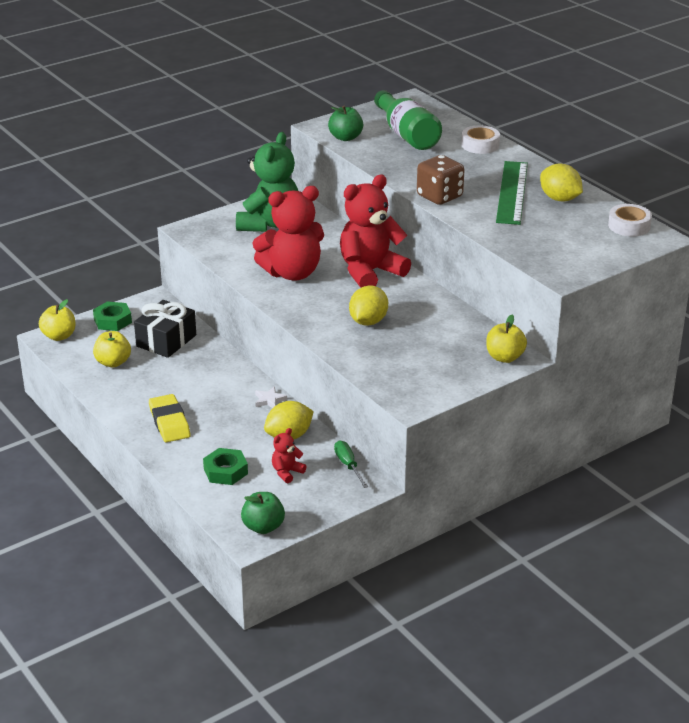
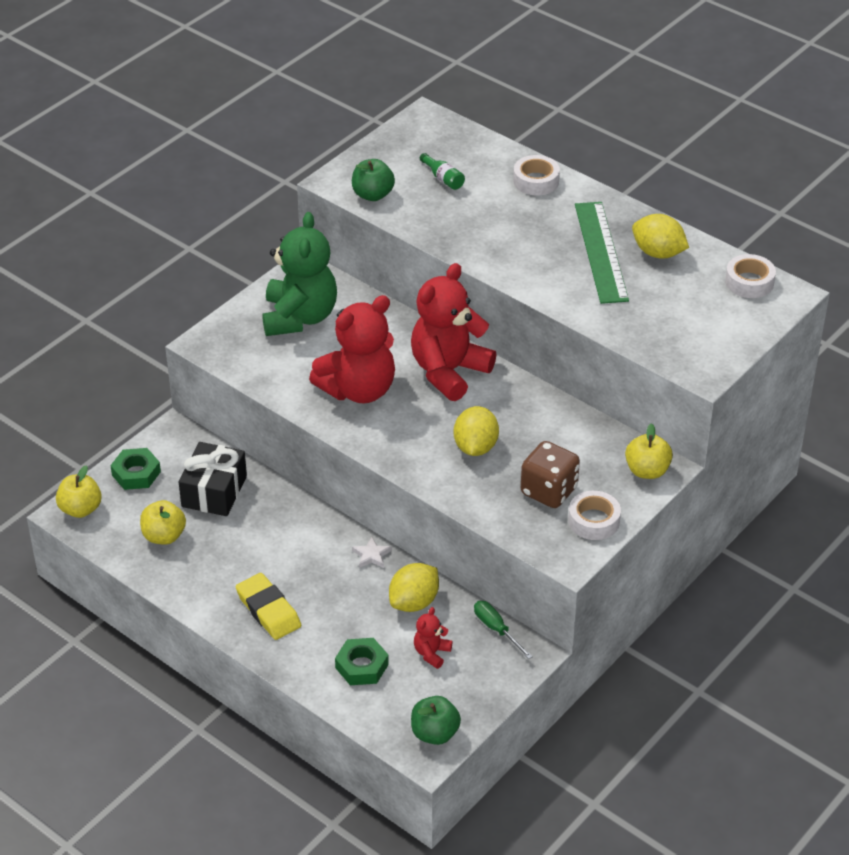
camera: 15 degrees left, 10 degrees up
(406, 135) = (443, 179): green bottle -> green bottle, size x0.41
(439, 196) = (521, 273): brown dice -> brown dice (549, 491)
(444, 383) = (594, 521): none -> white tape

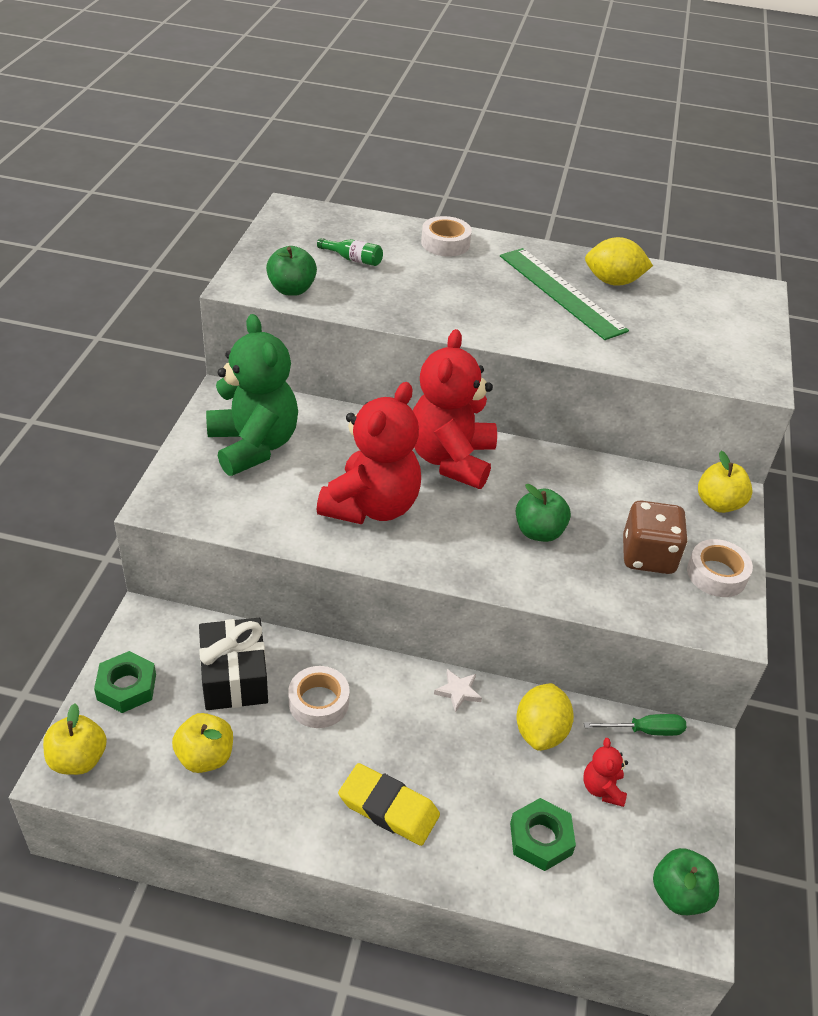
camera: 30 degrees left, 0 degrees up
(475, 447) = (539, 532): yellow lemon -> green apple
(496, 629) = (645, 730): green screwdriver -> green screwdriver turned 150 degrees clockwise
(749, 282) = (715, 288): white tape -> white tape (318, 702)

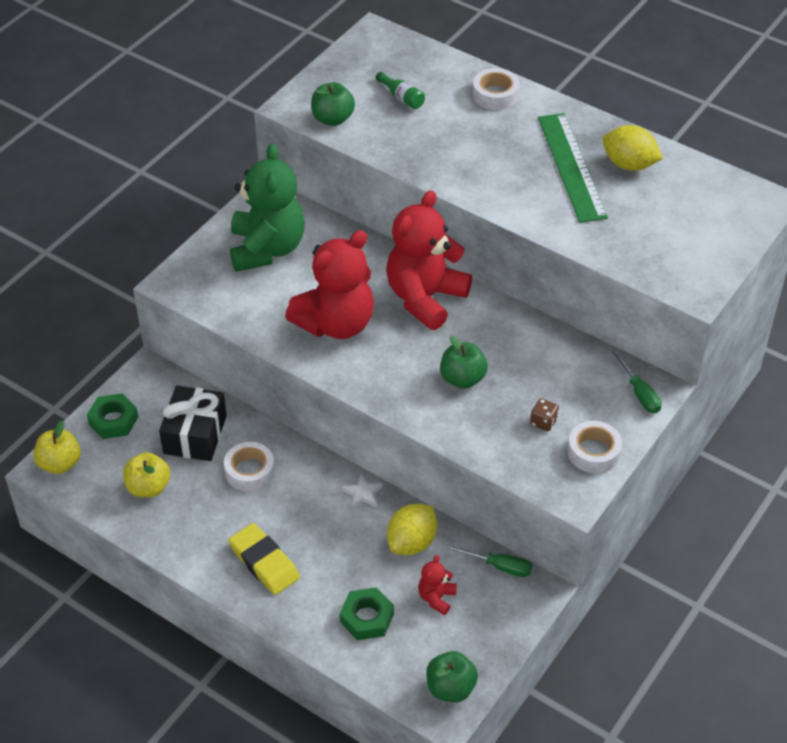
camera: 25 degrees right, 5 degrees up
(648, 556) = (543, 422): brown dice -> brown dice, size x0.48
(718, 503) = (639, 393): yellow apple -> green screwdriver

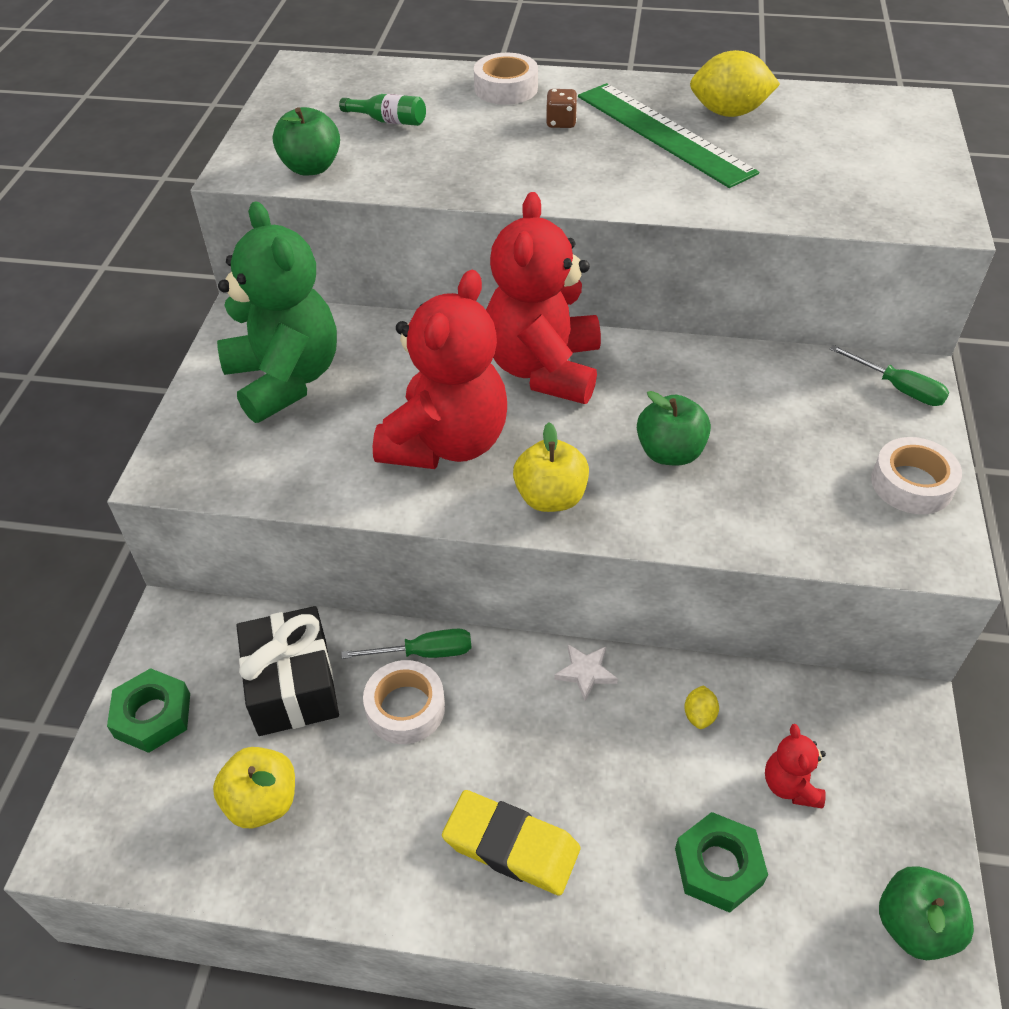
camera: 25 degrees left, 0 degrees up
(60, 463) = (94, 825): yellow apple -> yellow apple (550, 498)
(412, 542) = (699, 715): yellow lemon -> yellow lemon, size x0.46
(499, 566) = (835, 698): green screwdriver -> green screwdriver (424, 653)
(543, 422) = (817, 469): brown dice -> brown dice (561, 122)

